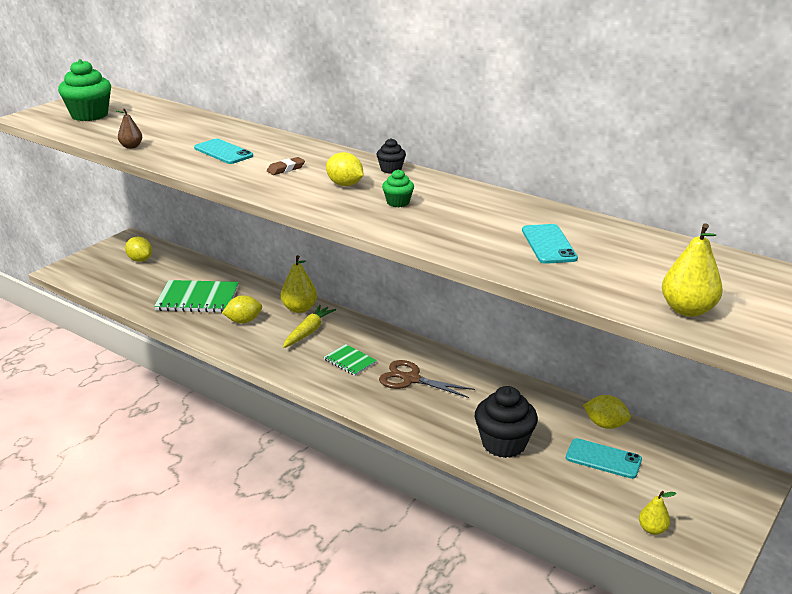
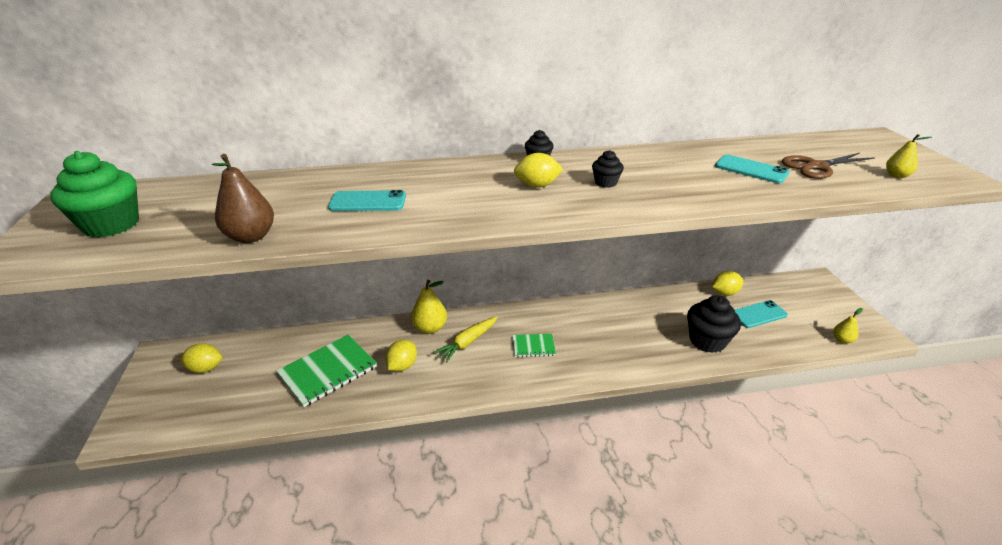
camera: 45 degrees left, 5 degrees up
(131, 146) = (251, 237): brown pear -> brown pear, size x1.68
(286, 169) = (461, 193): brown eraser -> none
(308, 332) = (467, 342): yellow carrot -> yellow carrot turned 120 degrees counterclockwise
(398, 202) = (605, 182): green cupcake -> black cupcake
(411, 379) = (591, 333): brown scissors -> brown scissors (816, 167)
(687, 310) = (896, 175): yellow pear -> yellow pear, size x0.59

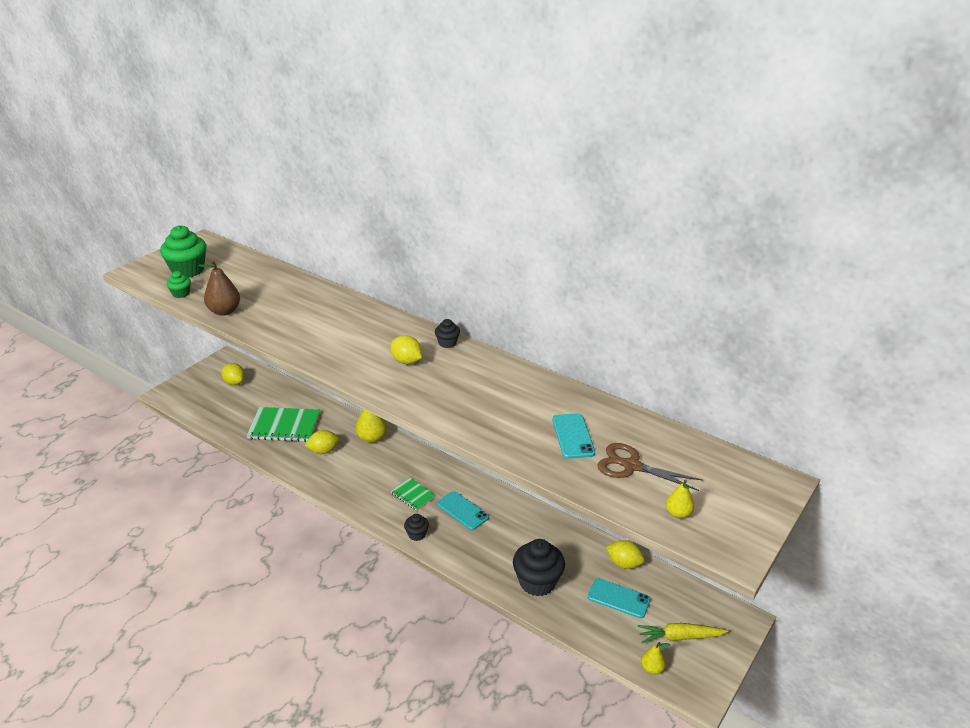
camera: 45 degrees right, 0 degrees up
(147, 248) = (181, 294): none -> green cupcake
(368, 202) = (304, 319): turquoise phone -> turquoise phone (462, 510)
(467, 342) = (379, 463): yellow carrot -> yellow carrot (680, 637)
(605, 182) = (450, 384): black cupcake -> black cupcake (417, 534)

